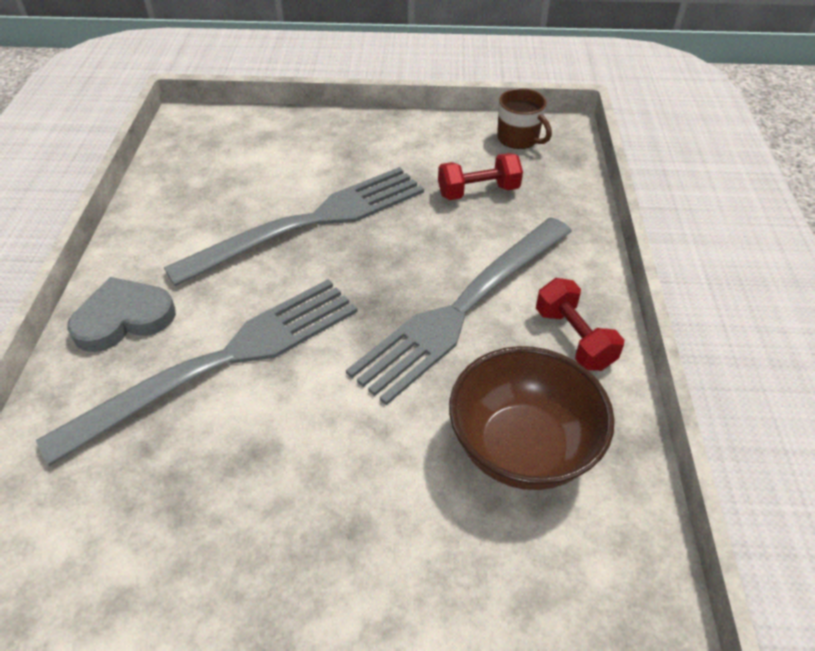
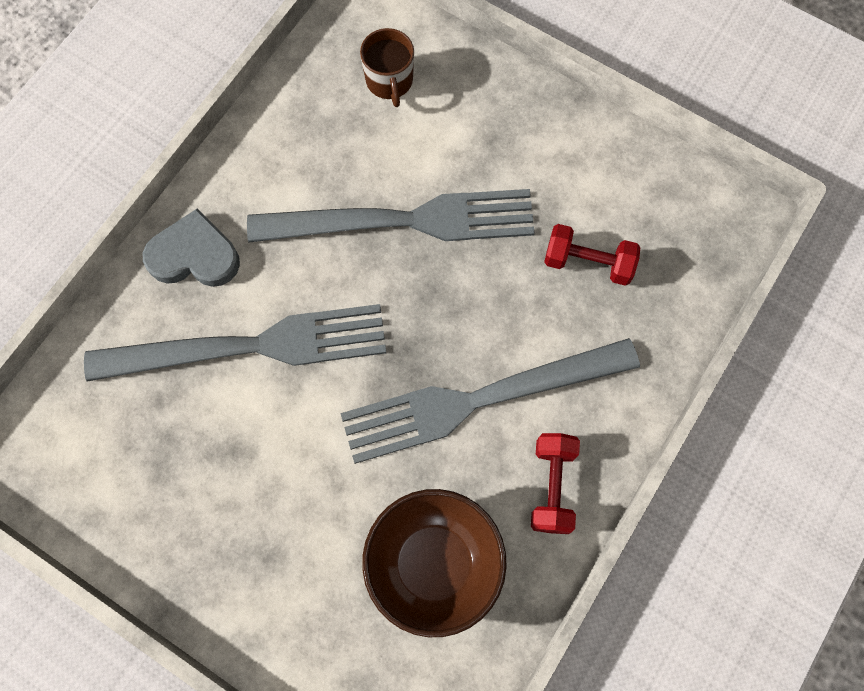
camera: 30 degrees right, 25 degrees up
(518, 138) = (683, 206): brown mug -> brown mug (389, 81)

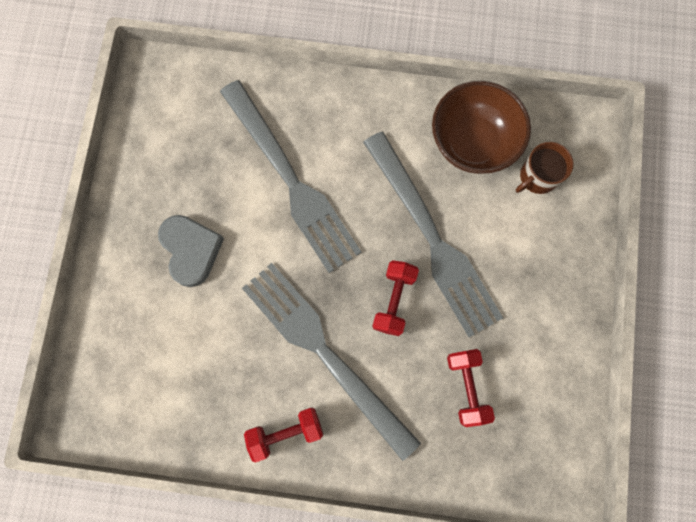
camera: 65 degrees right, 5 degrees up
(194, 255) = (337, 112): grey heart -> grey heart (191, 250)
(434, 564) = (197, 374): brown bowl -> brown bowl (472, 143)
(454, 295) = (394, 300): none -> red dumbbell

